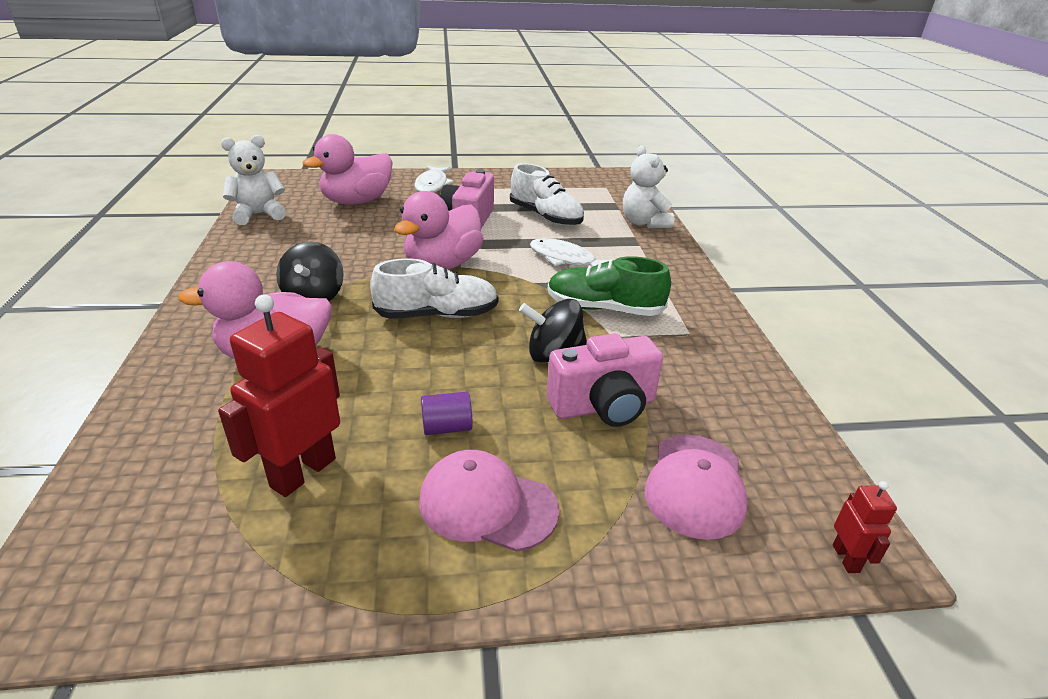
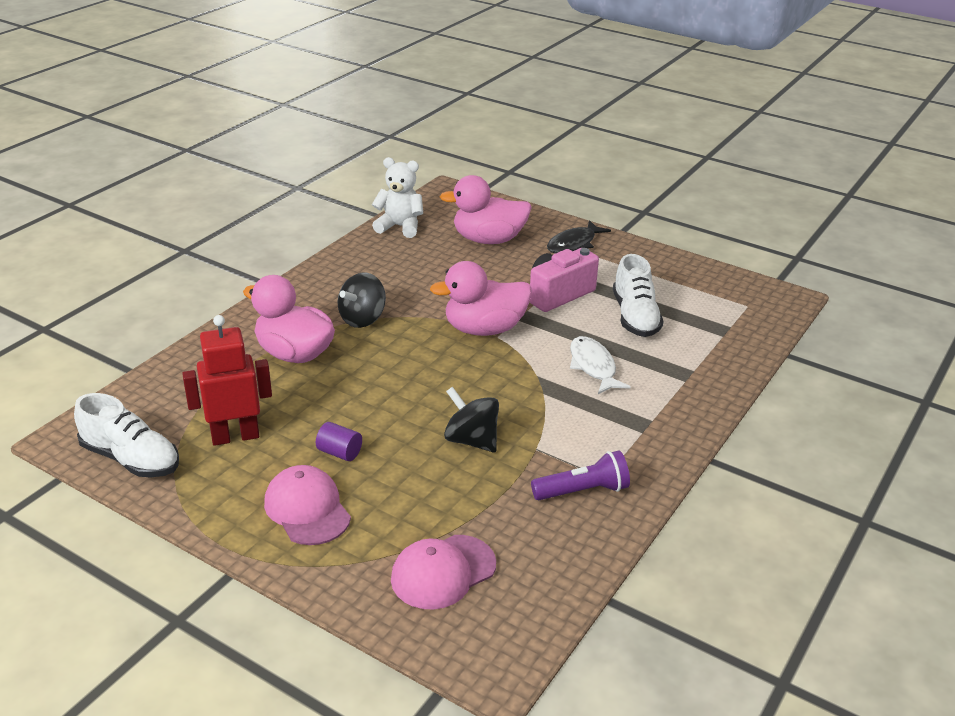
camera: 40 degrees right, 0 degrees up
(432, 185) = (574, 244): white fish -> black fish
(437, 315) = (429, 370): white shoe -> white shoe (131, 459)
(604, 308) = (562, 423): green shoe -> none
(604, 406) = (455, 493): pink camera -> none
(644, 223) = (726, 360): white teddy bear -> none
(692, 351) = (583, 491): none -> purple flashlight
(846, 558) = (474, 665): red robot -> none

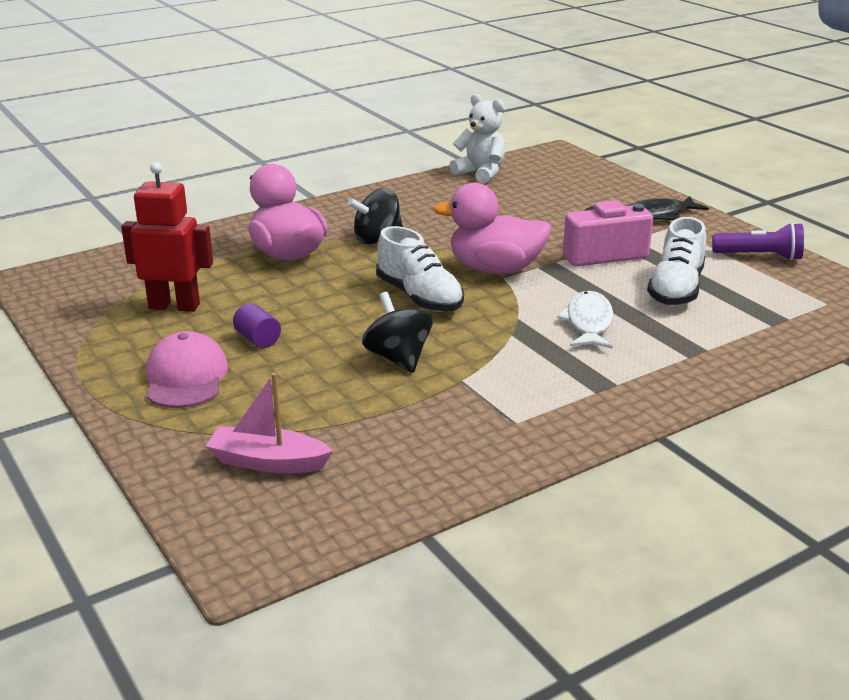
camera: 25 degrees right, 5 degrees down
(131, 459) = (70, 303): white shoe -> white shoe (419, 297)
(443, 572) = (268, 462): pink cap -> pink boat
(488, 240) = (565, 197): pink duck -> none
(583, 491) = (480, 429): purple flashlight -> purple flashlight (760, 256)

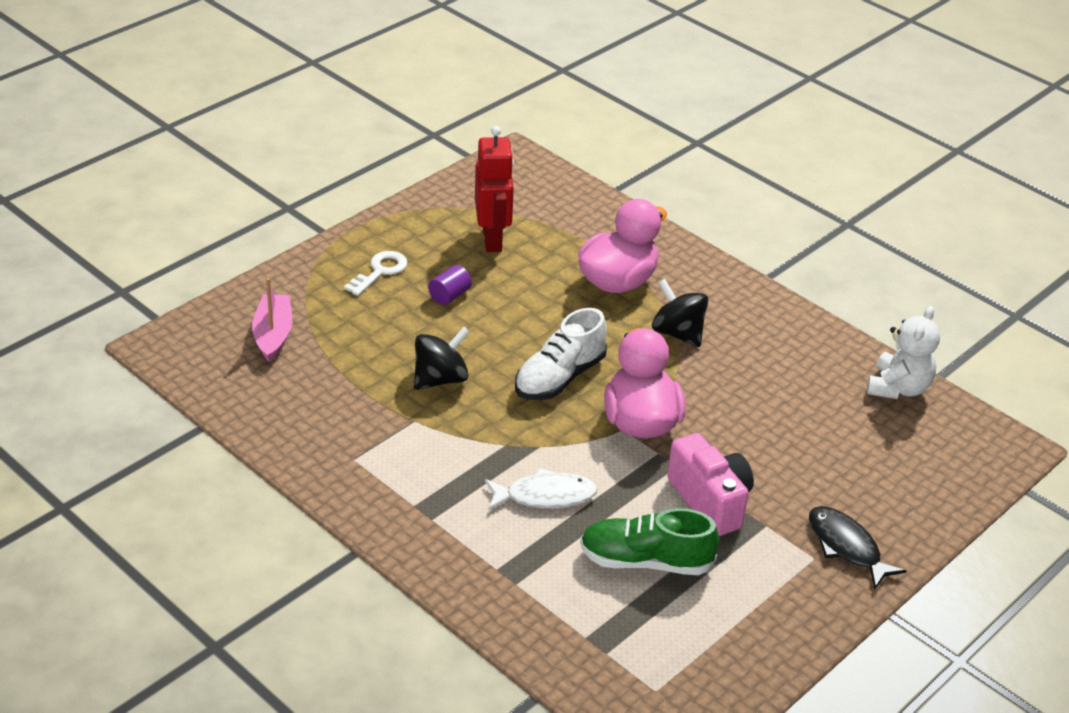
camera: 75 degrees right, 10 degrees up
(186, 377) = (380, 271): pink cap -> white key
(676, 289) = (646, 561): white shoe -> green shoe
(760, 256) = (763, 638): purple flashlight -> none

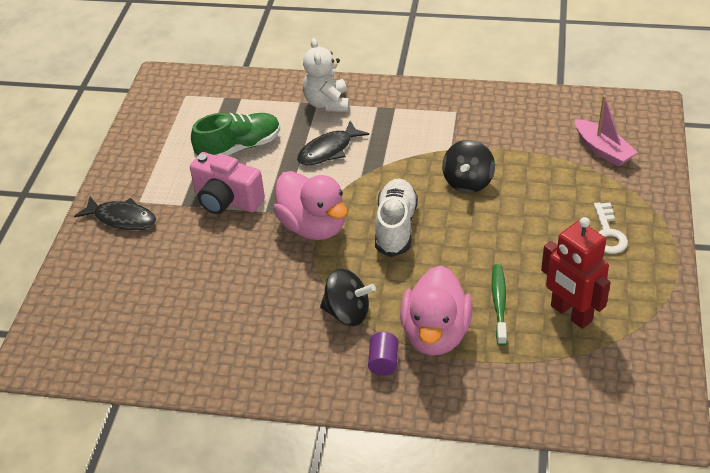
camera: 150 degrees right, 5 degrees up
(449, 296) = (538, 244): purple cylinder -> purple cylinder (383, 362)
(541, 274) = (499, 304): none -> green toothbrush
(545, 496) = (328, 150): white fish -> black fish
(898, 388) = (143, 365): white teddy bear -> white teddy bear (327, 103)

